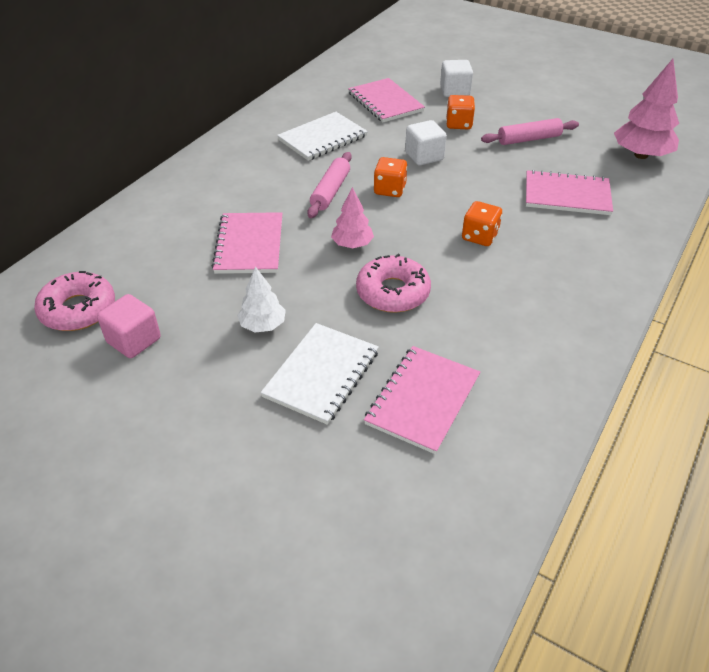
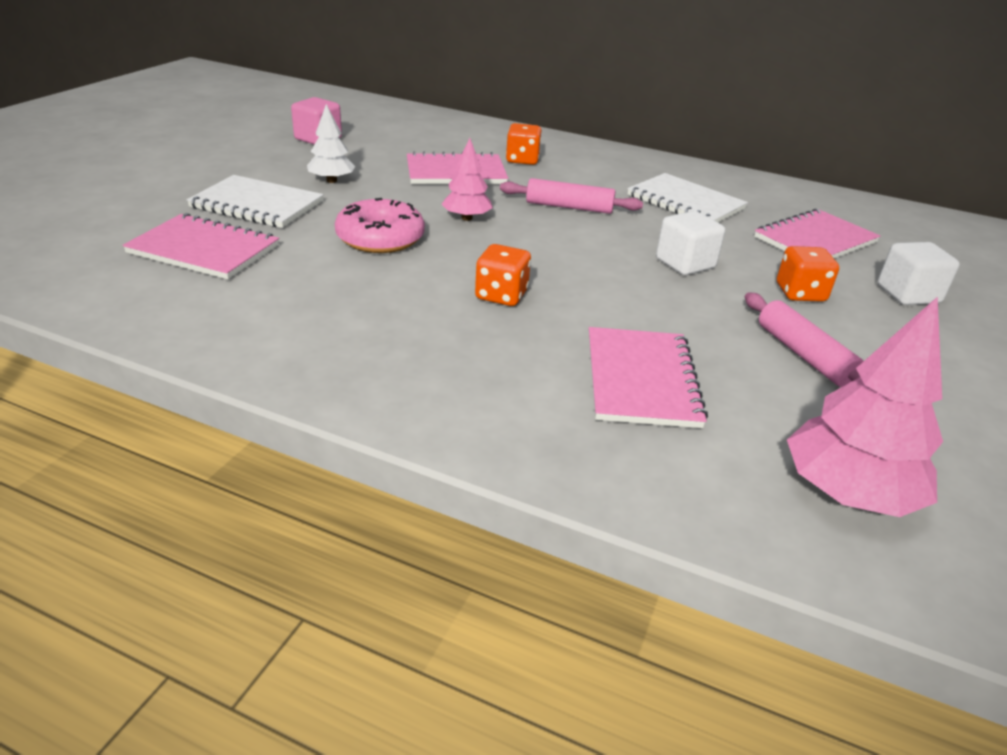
camera: 80 degrees right, 10 degrees down
(78, 309) = (358, 121): pink donut -> none
(389, 190) = (588, 239): orange dice -> orange dice (522, 160)

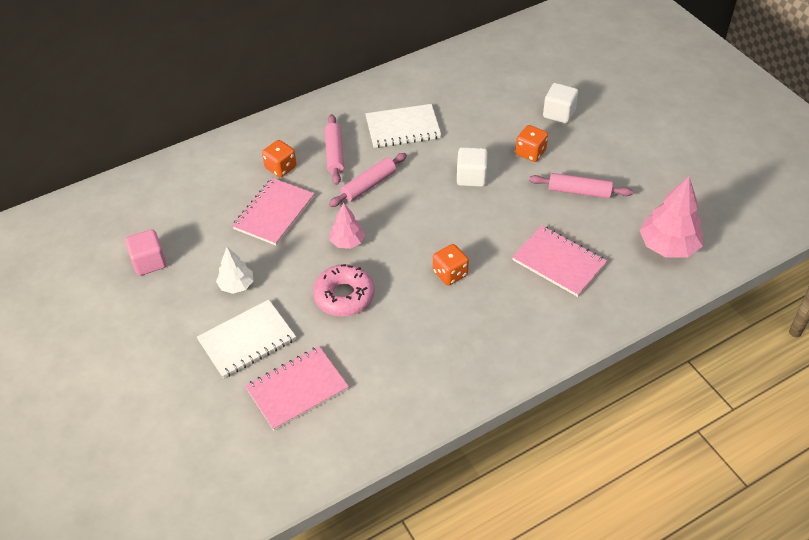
camera: 50 degrees left, 15 degrees up
(583, 179) = (334, 154): none -> pink rolling pin
(815, 240) = (486, 105): pink notebook -> none

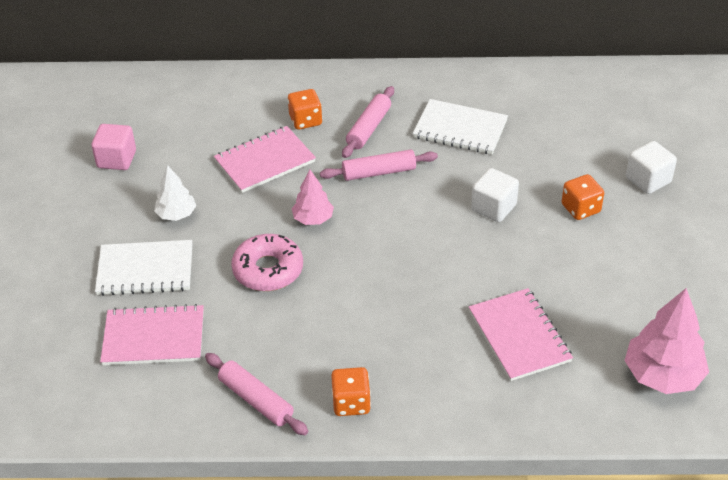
camera: 30 degrees right, 5 degrees down
(450, 273) = (391, 295): orange dice -> orange dice (351, 403)
(579, 191) = (604, 272): pink rolling pin -> pink rolling pin (256, 400)

